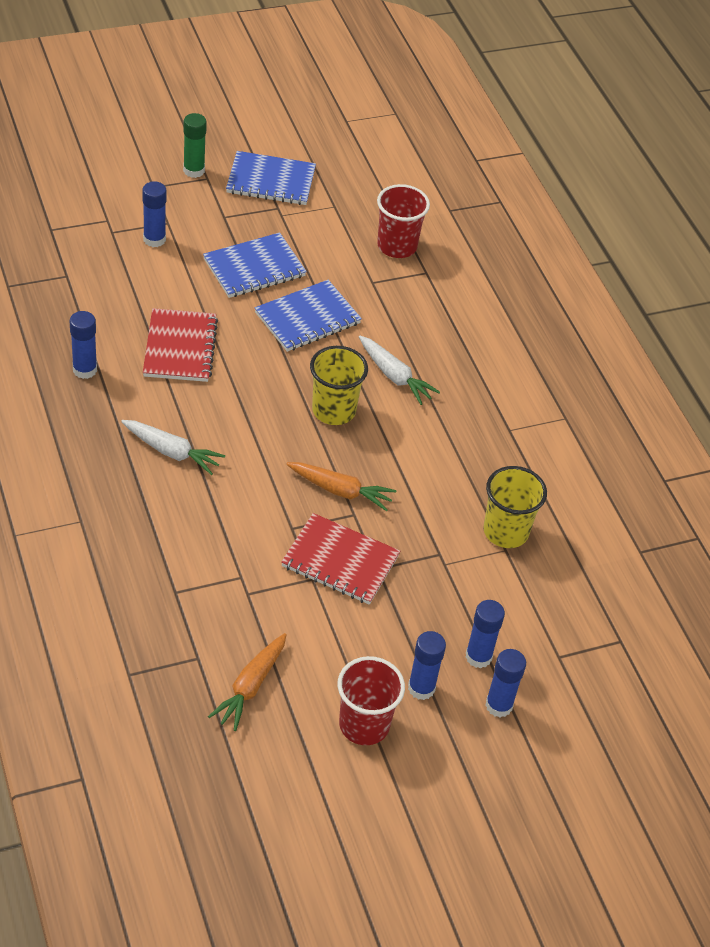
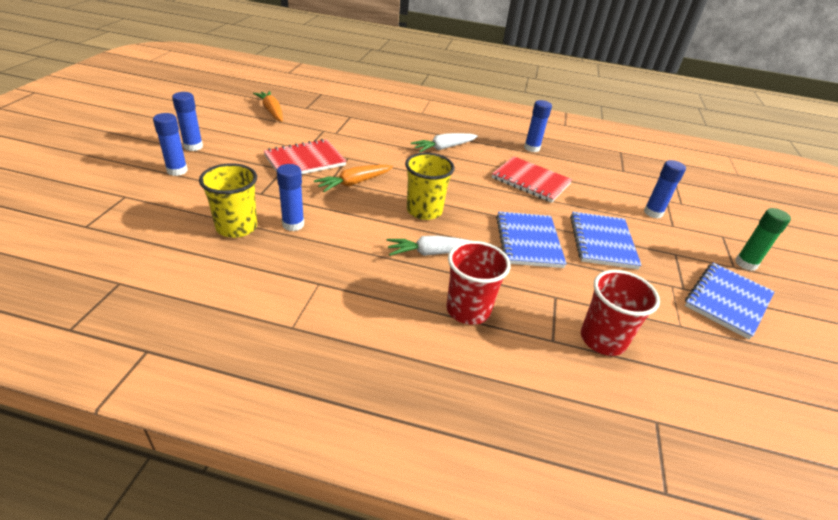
camera: 125 degrees right, 10 degrees down
(364, 724) = (204, 125): red cup -> red cup (468, 310)
(499, 705) = (140, 161): blue glue stick -> blue glue stick (293, 224)

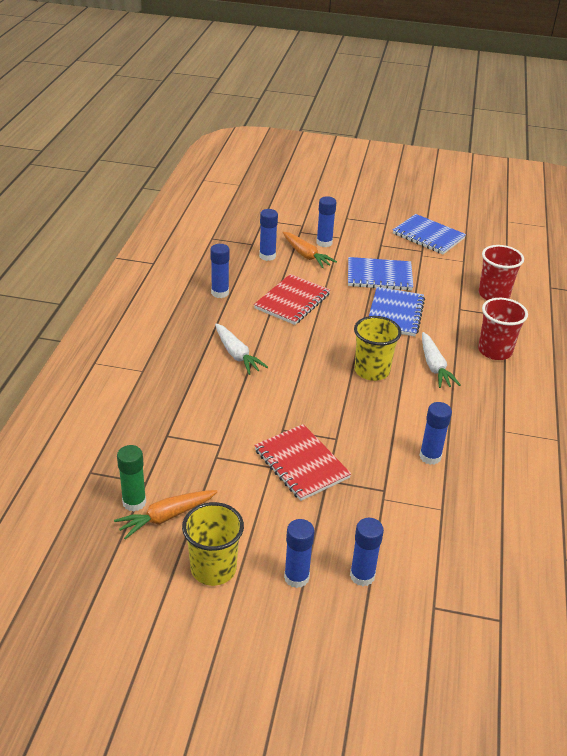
camera: 90 degrees left, 0 degrees up
(236, 227) = (451, 496): yellow cup -> yellow cup (213, 568)
(354, 183) = (338, 420): orange carrot -> orange carrot (306, 255)
(528, 241) = (395, 313): blue notebook -> blue notebook turned 75 degrees counterclockwise
(605, 176) = (267, 256): none -> blue glue stick
(746, 264) = (380, 217): green glue stick -> green glue stick (134, 502)

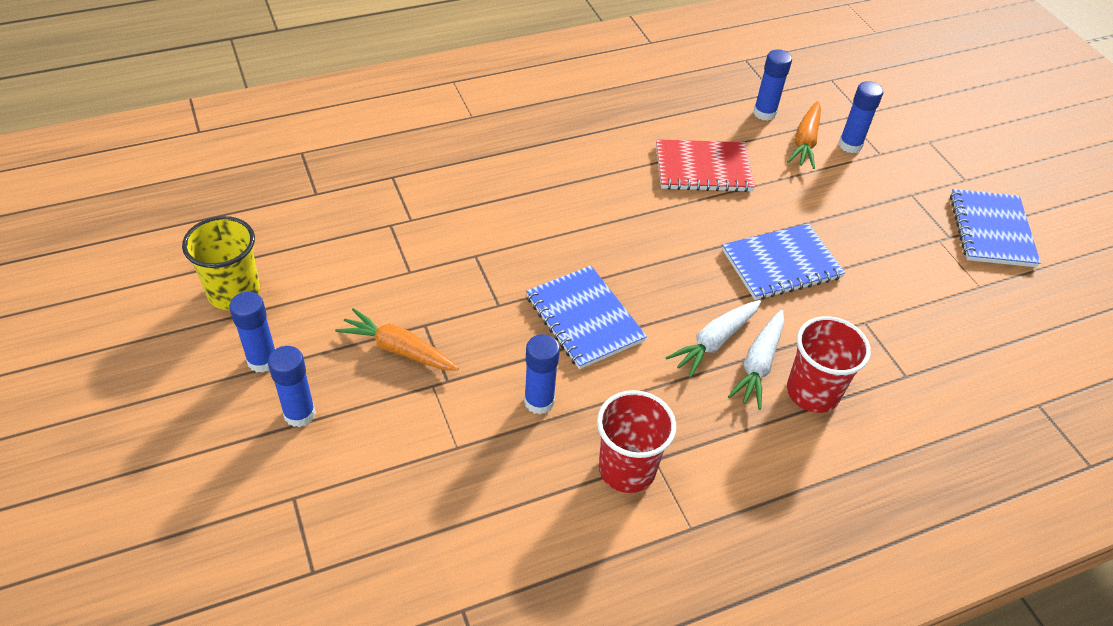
camera: 55 degrees right, 10 degrees up
(134, 502) = (283, 199): green glue stick -> none
(166, 517) = (279, 229): orange carrot -> orange carrot (398, 349)
(220, 293) = (654, 109): blue glue stick -> none
(237, 355) = (563, 168): white carrot -> white carrot (758, 365)
(301, 464) = (433, 293): red notebook -> none
(372, 371) = (646, 287): yellow cup -> none
(379, 276) = (842, 219): blue notebook -> blue notebook (584, 319)
(493, 295) = (940, 347): red cup -> red cup (627, 469)

